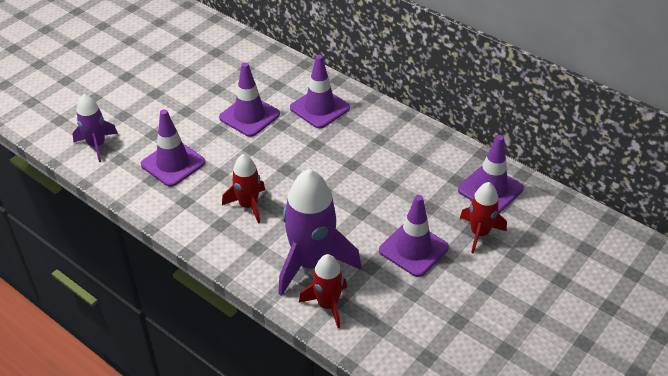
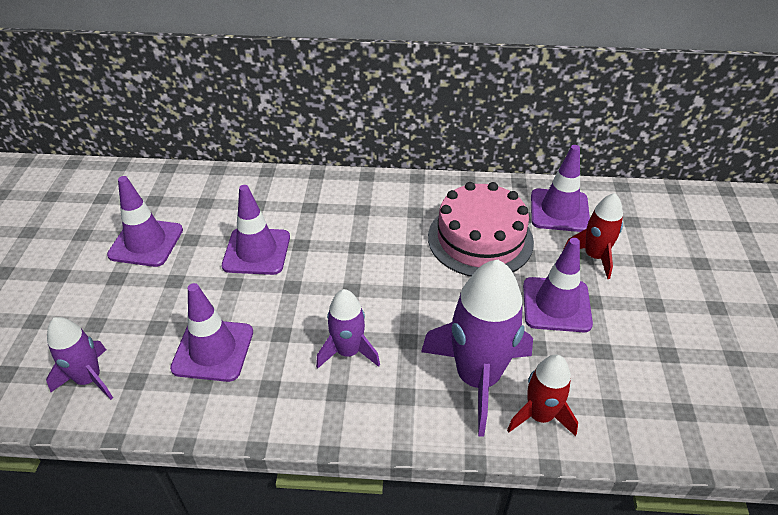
camera: 35 degrees left, 0 degrees up
(248, 205) = (348, 351): red rocket -> purple rocket
(319, 108) = (325, 208): purple traffic cone -> purple traffic cone (146, 242)
(407, 180) = (480, 239): none -> pink cake

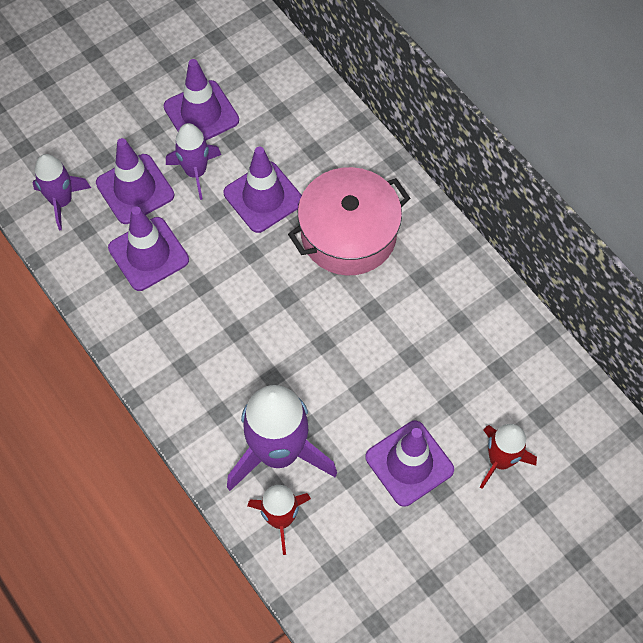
camera: 50 degrees right, 20 degrees up
(341, 226) = (348, 234): none -> pink pot
(348, 351) = (225, 344): purple rocket -> purple rocket (196, 172)
(480, 239) = (435, 352): pink cake -> none
(559, 210) = (538, 394): purple traffic cone -> purple traffic cone (135, 189)

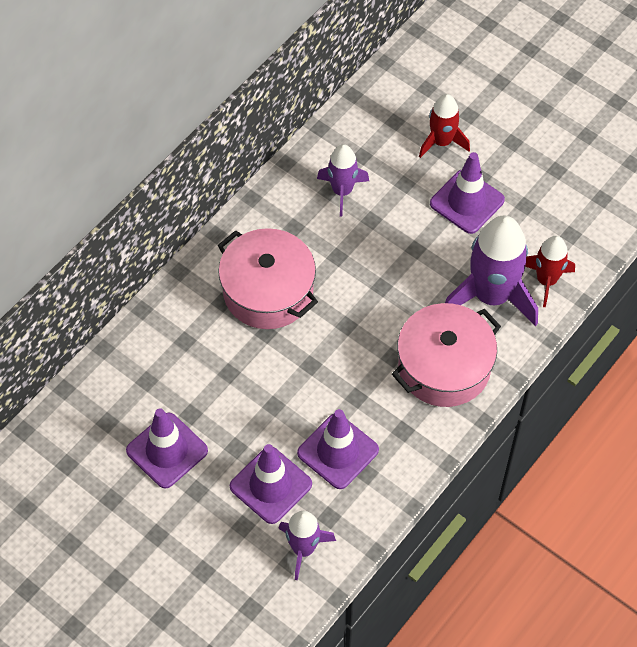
camera: 105 degrees left, 5 degrees down
(196, 172) = (236, 436): purple rocket -> purple rocket (342, 191)
(207, 377) = (444, 367): none -> pink pot
(263, 197) = (248, 370): purple traffic cone -> none

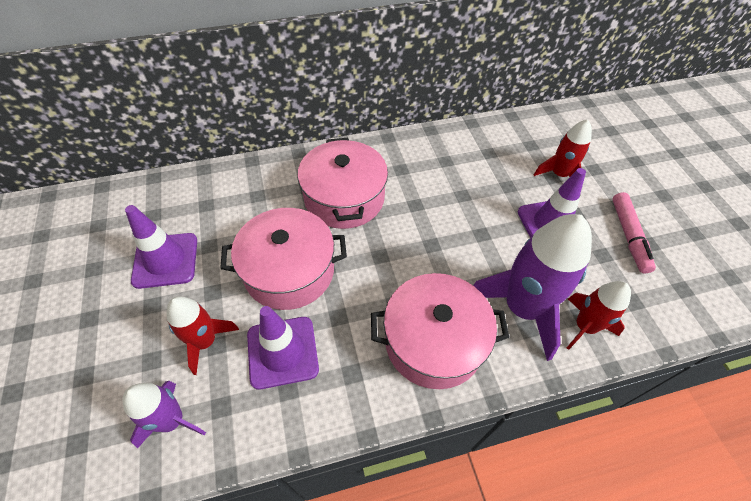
camera: 35 degrees right, 5 degrees down
(271, 485) = (205, 341): purple traffic cone -> red rocket
(282, 388) = (289, 271): none -> pink pot
(342, 191) = (455, 166): purple rocket -> none
(536, 173) = (628, 236): none -> pink marker

